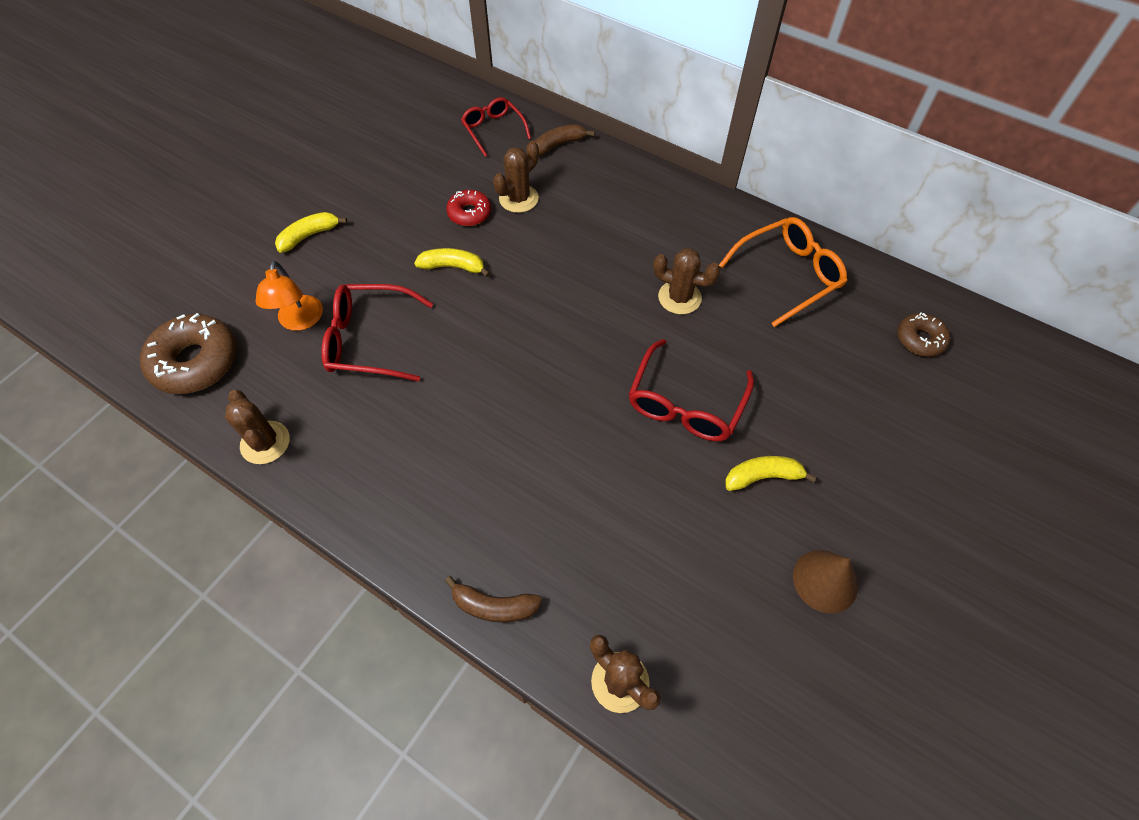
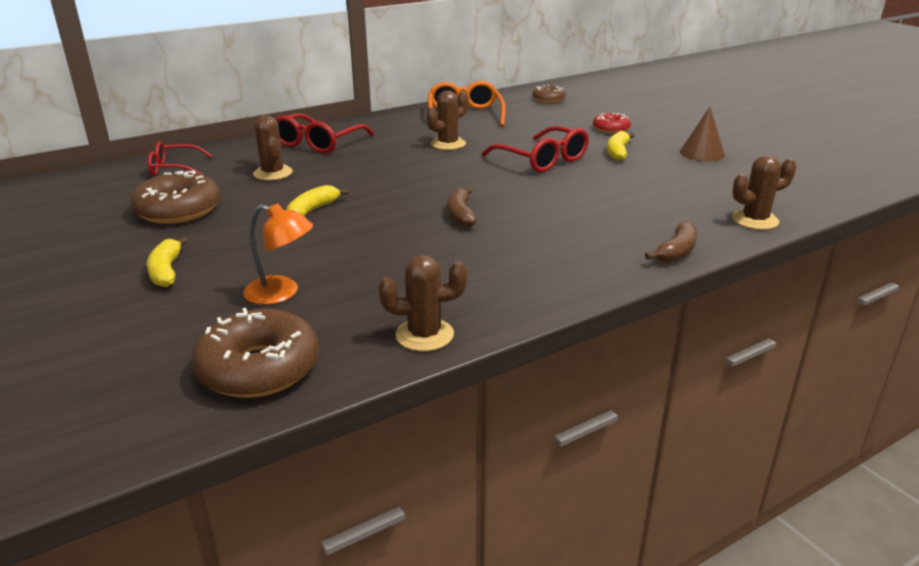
camera: 65 degrees left, 30 degrees down
(369, 340) = (352, 260): red glasses -> red glasses (318, 143)
(412, 182) = (178, 210): none -> brown donut
(469, 213) = (259, 193): red donut -> red donut (611, 129)
(558, 145) = (236, 150): brown banana -> brown banana (460, 215)

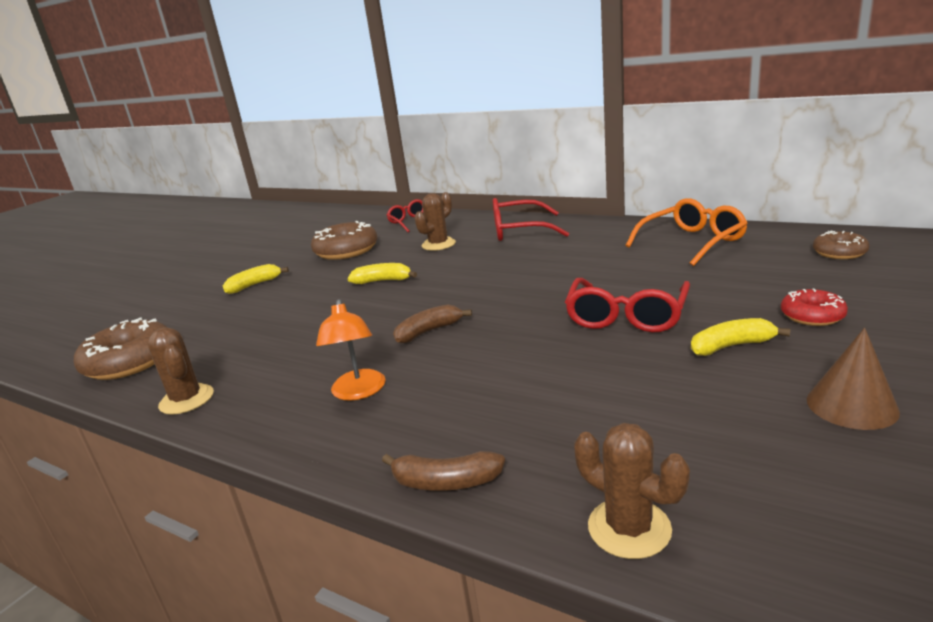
camera: 65 degrees right, 5 degrees down
(281, 293) = (237, 326): orange lamp -> orange lamp (358, 392)
(448, 144) = (596, 265): brown cactus -> none

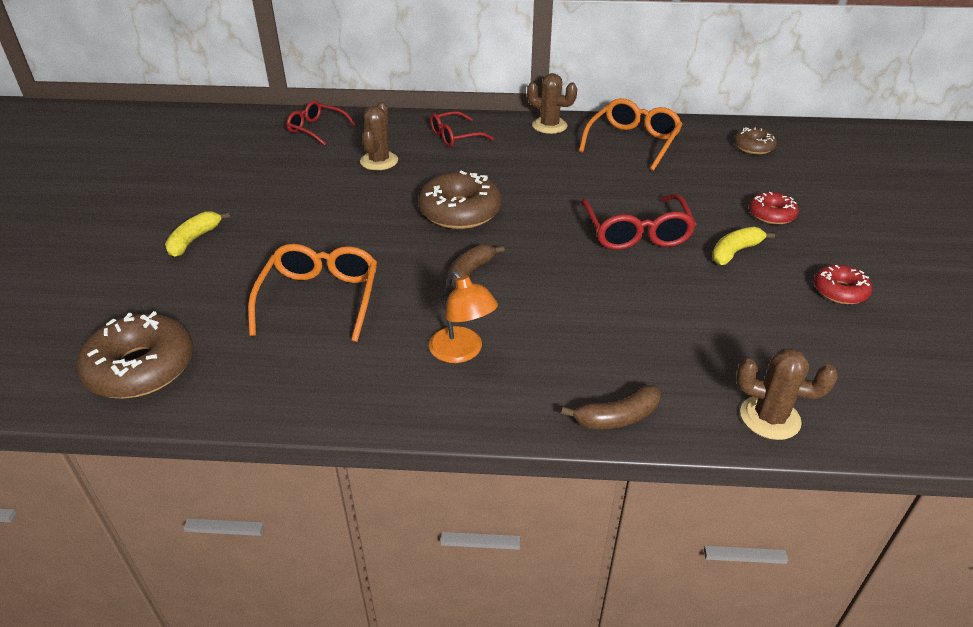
camera: 30 degrees left, 15 degrees up
(186, 399) = (278, 398): brown cactus -> brown cactus (549, 126)
(293, 334) = (320, 298): none -> orange glasses
(346, 250) = (269, 178): brown donut -> brown donut (460, 211)
(383, 281) = (360, 217): yellow banana -> none
(519, 231) = (455, 136): red glasses -> red glasses, size x0.66
(851, 405) = (840, 291): brown cone -> red donut

